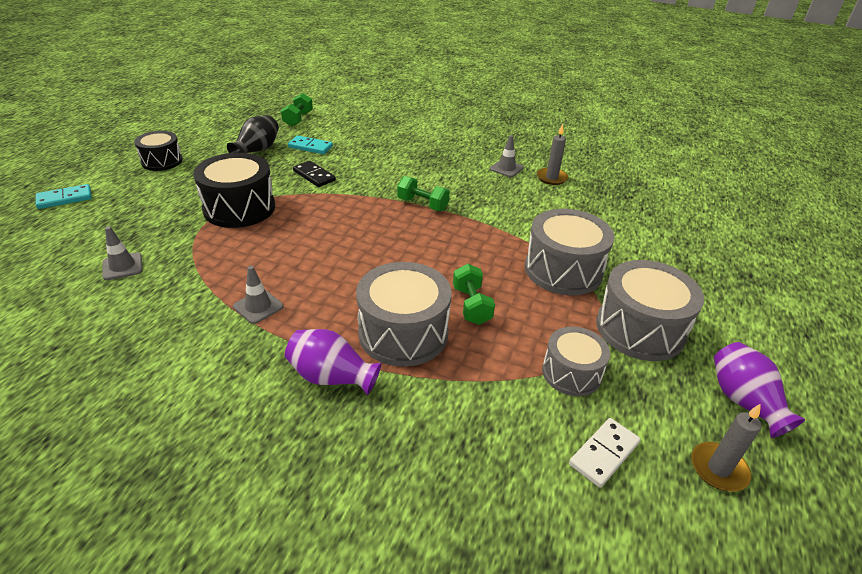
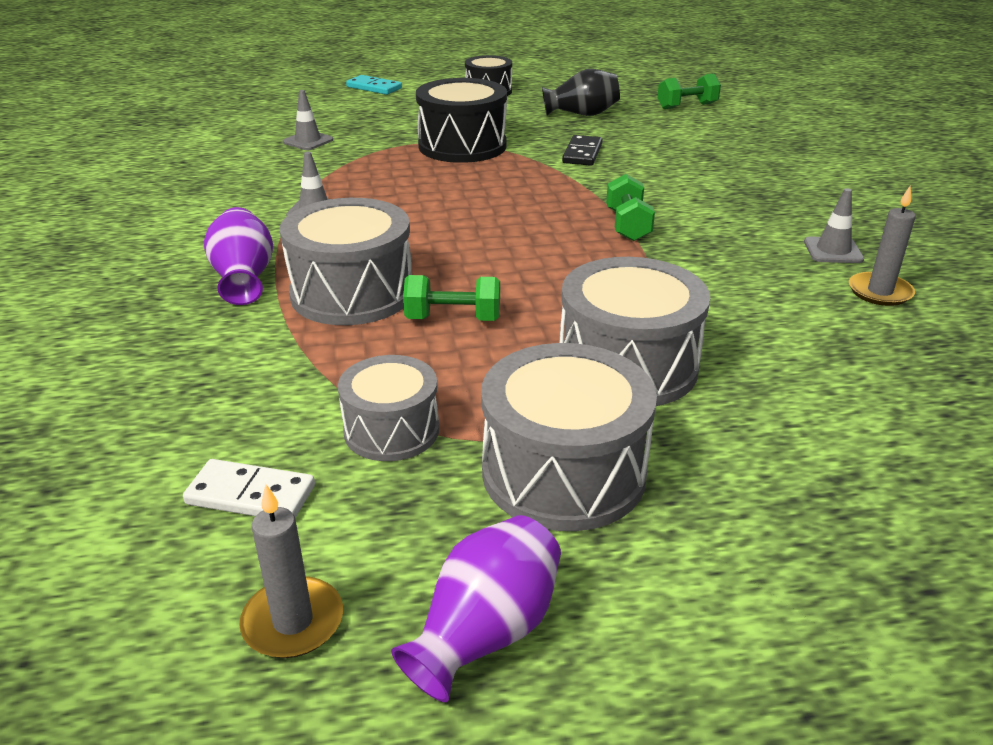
camera: 60 degrees right, 5 degrees down
(310, 147) = (639, 131): turquoise domino -> none
(471, 305) = (453, 319): green dumbbell -> green dumbbell turned 45 degrees clockwise

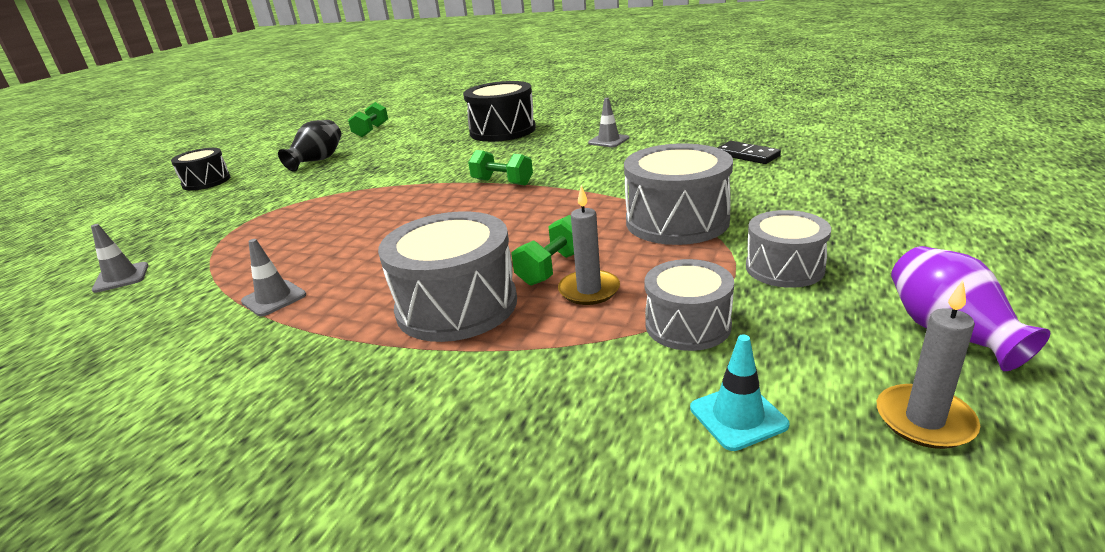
camera: 55 degrees left, 5 degrees down
(244, 279) = (349, 362): purple vase -> none
(251, 495) = (738, 416): white domino -> turquoise traffic cone
(374, 88) = (83, 225): turquoise domino -> none
(462, 146) = (281, 210): black drum -> black drum (502, 131)
(563, 472) = (784, 268): grey drum -> grey drum, size x0.62
(582, 153) = (377, 173): black domino -> black domino (747, 155)
(879, 292) = (663, 142): grey candle -> grey candle (589, 290)

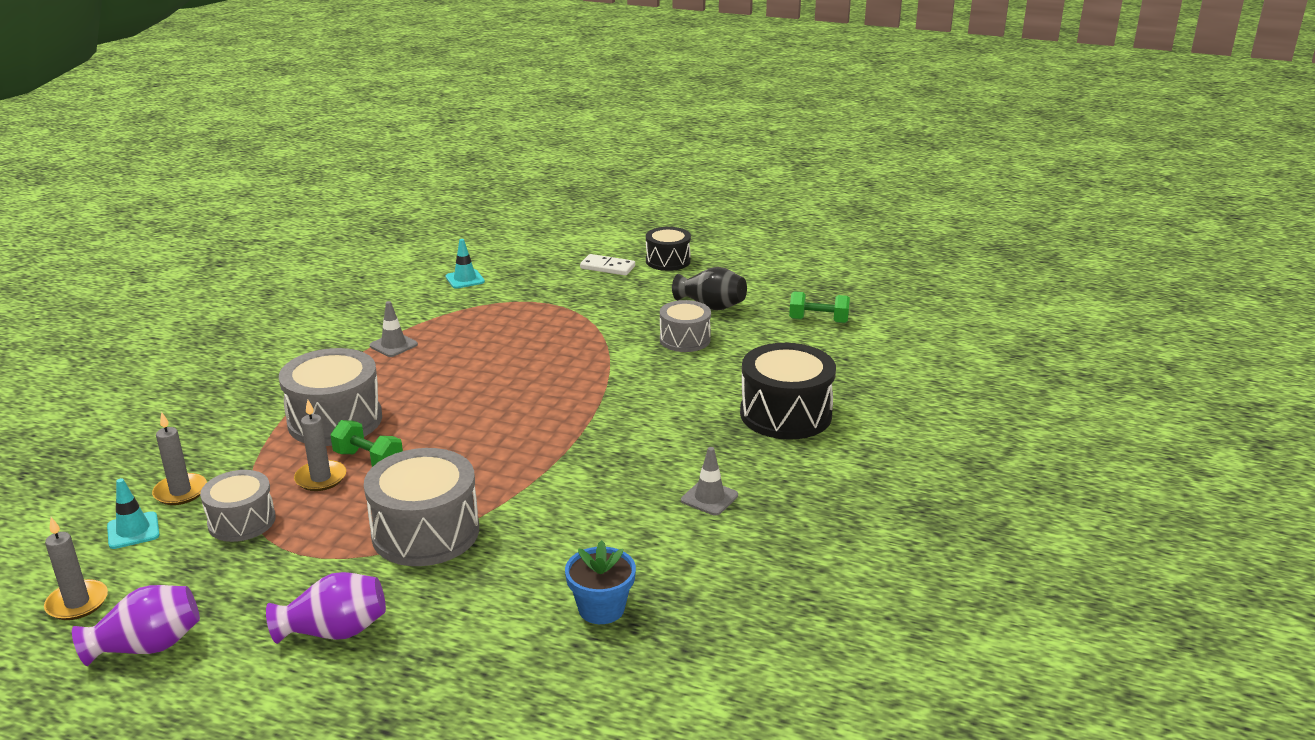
camera: 85 degrees right, 0 degrees up
(121, 277) = (465, 279): grey traffic cone -> turquoise traffic cone
(188, 204) = (607, 267): none -> white domino
(502, 182) = (587, 425): green dumbbell -> none
(629, 396) = (180, 492): none -> grey candle
(747, 155) = (601, 608): black domino -> blue flower pot
(784, 268) = (294, 583): grey drum -> grey drum (685, 339)
(840, 236) = (334, 631): none -> purple vase

